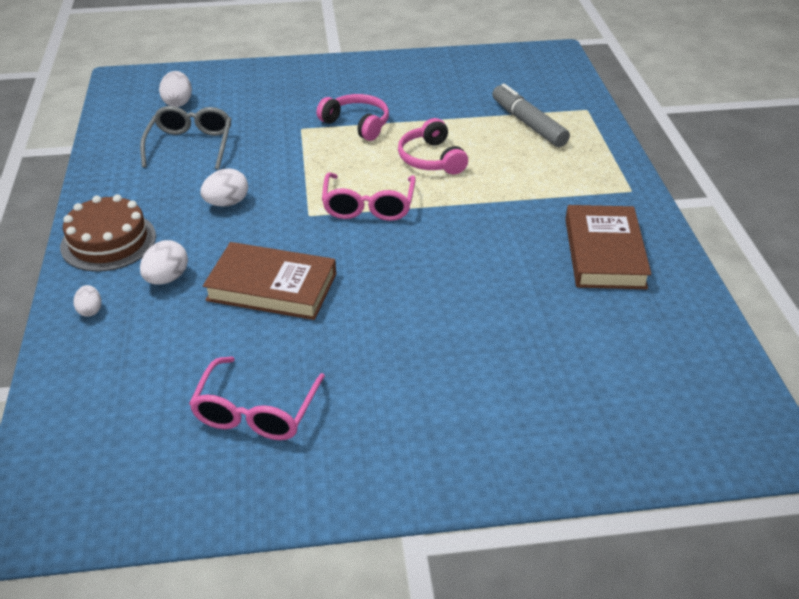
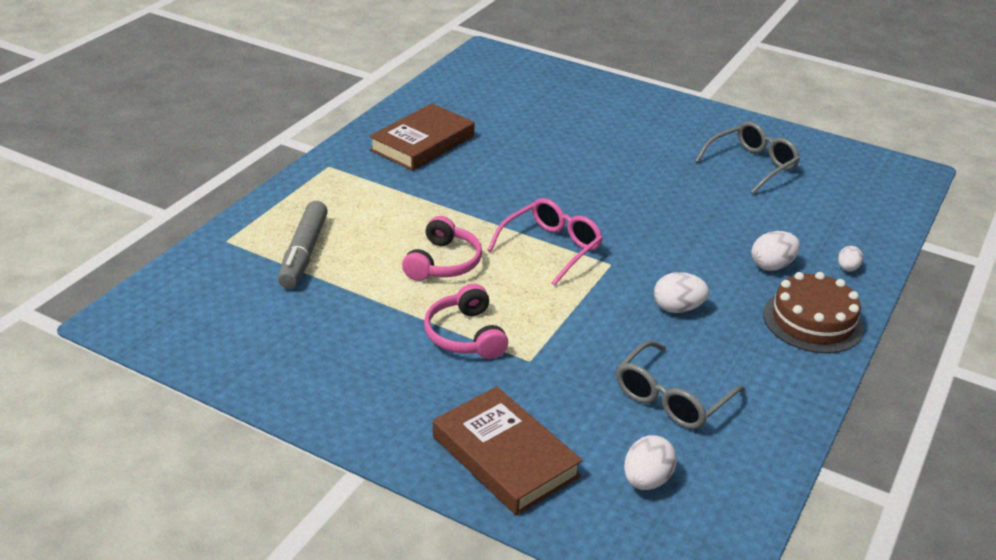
camera: 145 degrees left, 5 degrees down
(256, 412) = (752, 165): pink glasses -> grey glasses
(272, 287) = (689, 224): brown book -> brown book (505, 456)

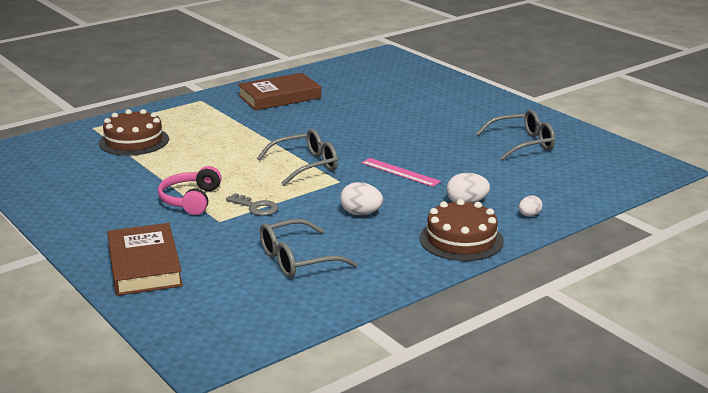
camera: 25 degrees right, 10 degrees down
(304, 253) = (134, 141): grey marker -> brown cake
(443, 263) = (220, 161): pink headphones -> none
(551, 248) = (306, 165): pink glasses -> grey glasses
(552, 327) = (256, 207): none -> grey key
(646, 480) = (226, 298): white egg -> none
(664, 235) = (400, 172): none -> pink ruler

